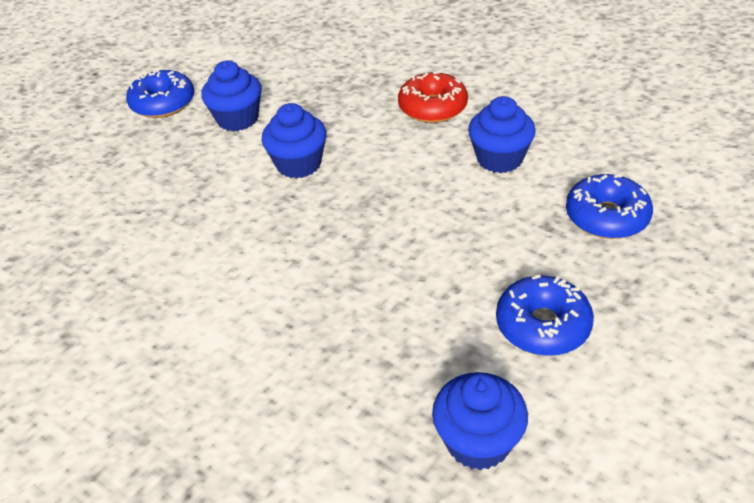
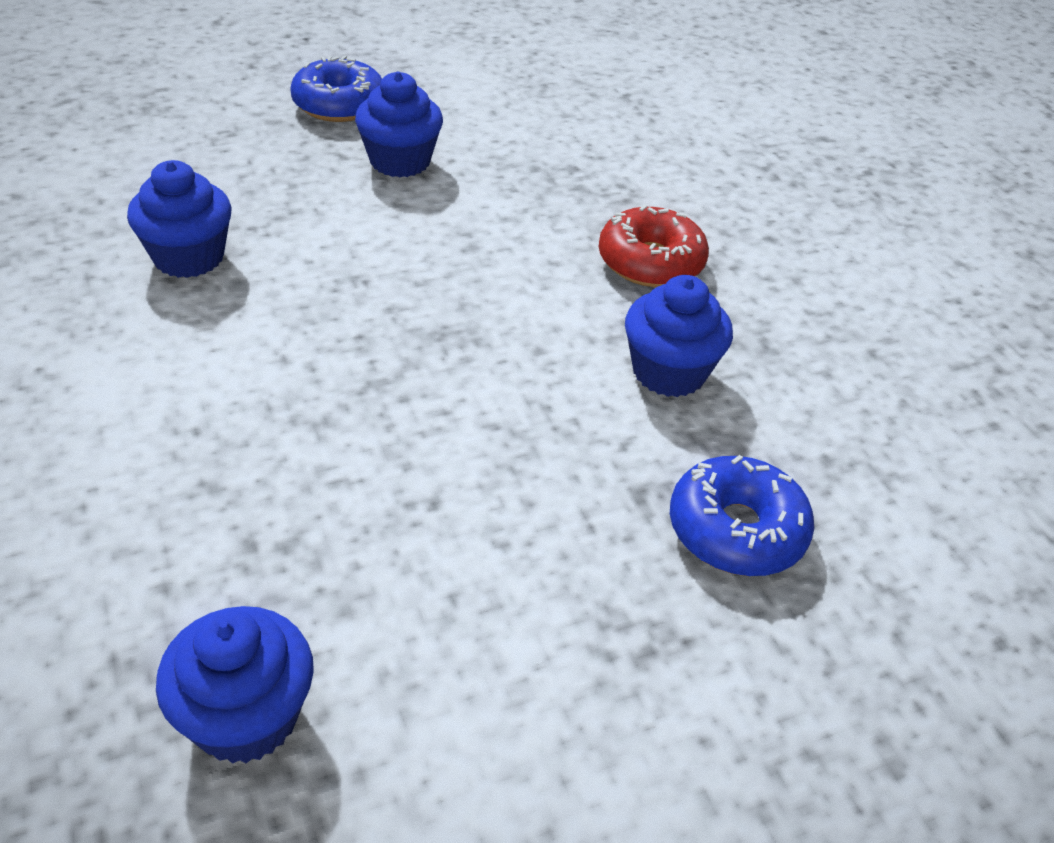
camera: 25 degrees right, 0 degrees up
(298, 164) = (411, 249): blue cupcake -> blue cupcake (188, 257)
(542, 325) = (489, 621): blue donut -> none

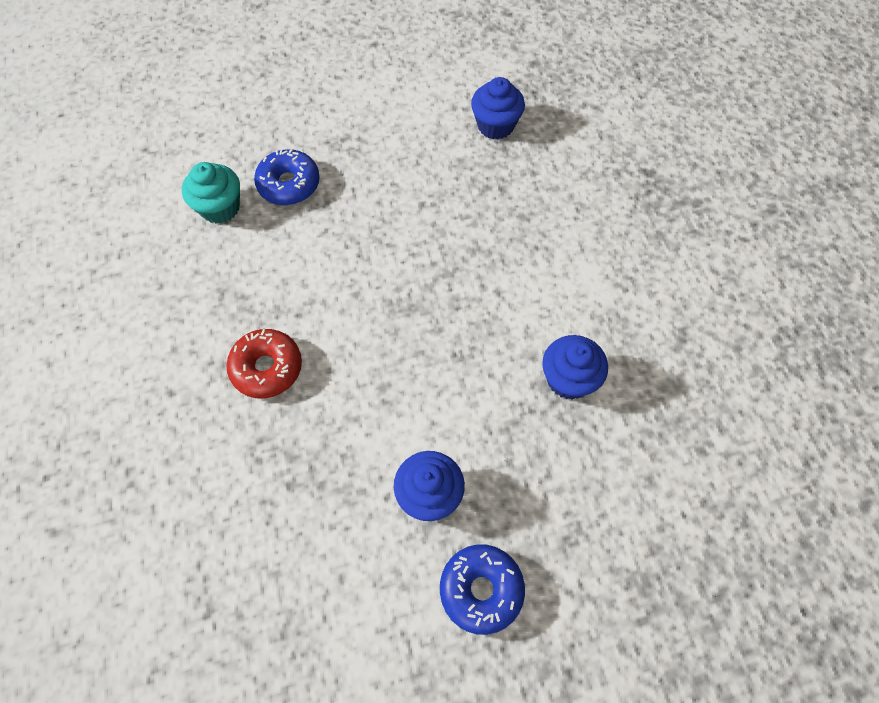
camera: 170 degrees left, 20 degrees up
(669, 372) = (287, 275): blue cupcake -> none
(852, 477) = (220, 208): none -> turquoise cupcake

